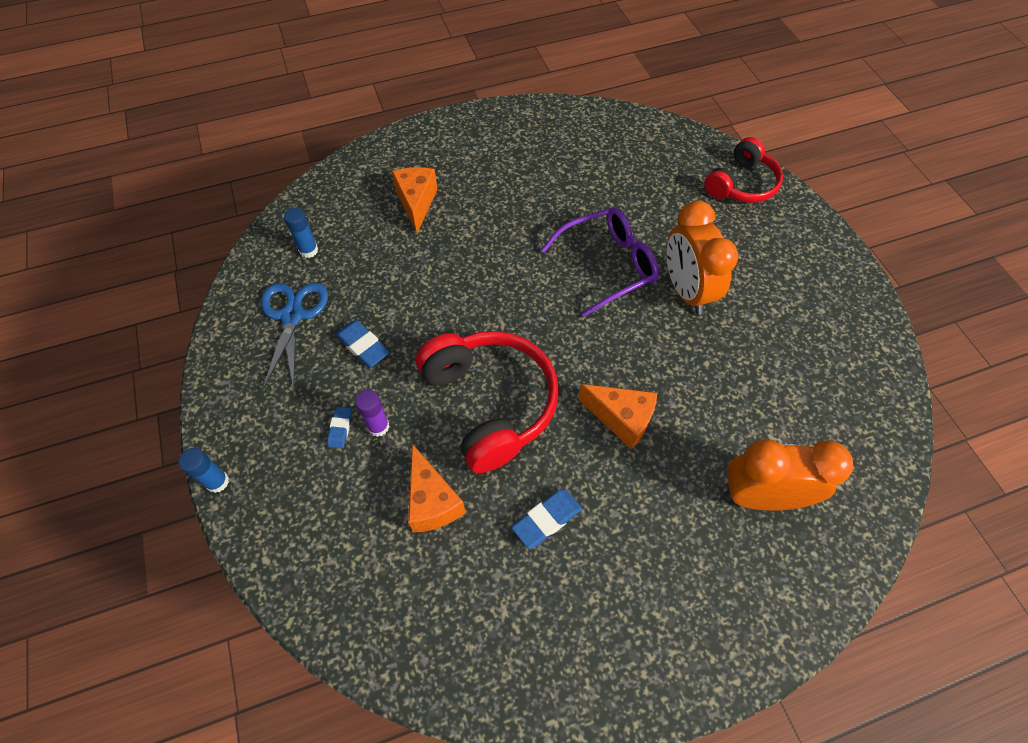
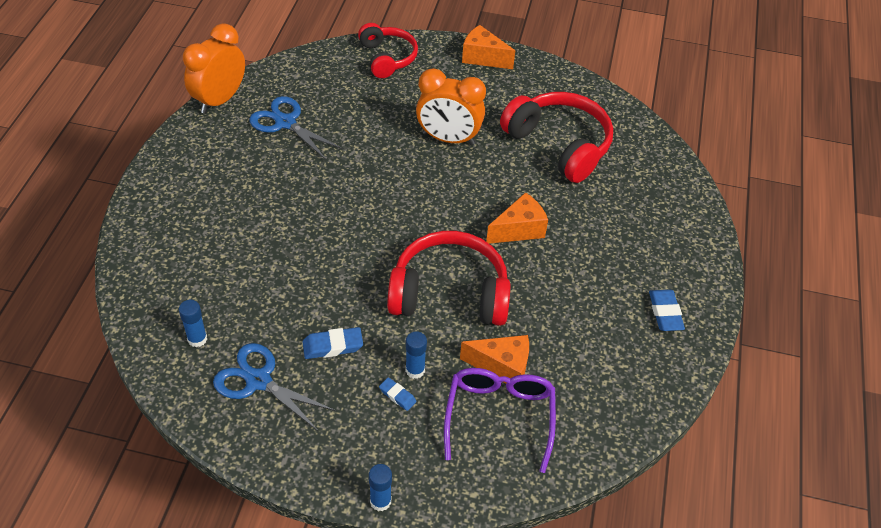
camera: 60 degrees left, 10 degrees down
(378, 426) = (415, 370): purple glue stick -> blue glue stick
(416, 203) = (219, 243): orange cheese -> orange cheese (483, 58)
(546, 520) = (562, 309): blue eraser -> blue eraser (665, 313)
(587, 164) = (285, 123): none -> blue scissors
(608, 265) = (390, 165): purple glasses -> purple glasses (499, 416)
(761, 496) = (622, 196): orange clock -> orange clock (220, 100)
(776, 392) = (559, 145): none -> red headphones

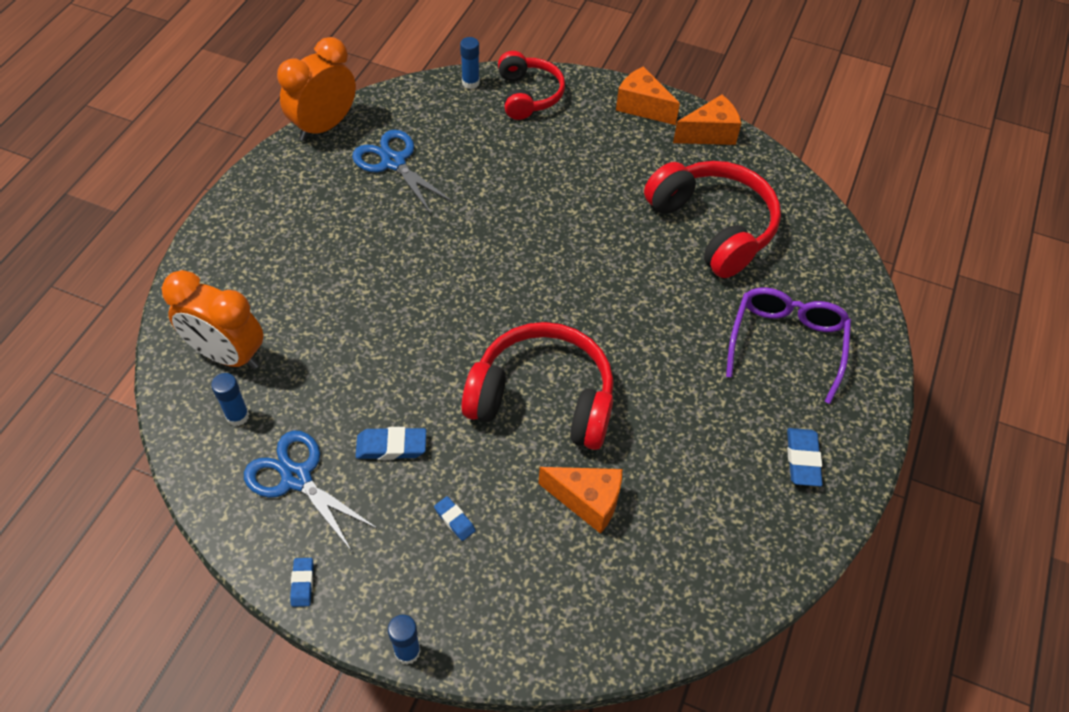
camera: 10 degrees right, 5 degrees up
(282, 462) = (302, 583): none -> blue eraser
(415, 370) = (482, 491): blue glue stick -> blue glue stick (470, 83)
(448, 139) = (580, 204): orange clock -> orange clock (227, 355)
(499, 416) = (571, 564): purple glasses -> purple glasses (786, 343)
(519, 230) = (642, 329): orange cheese -> orange cheese (709, 134)

